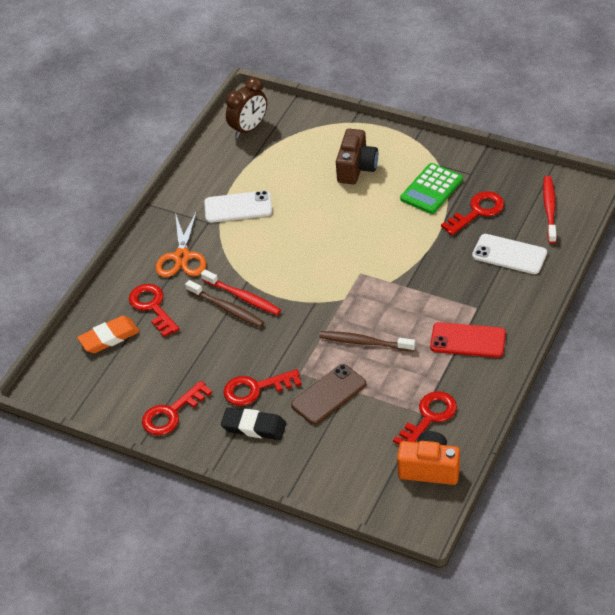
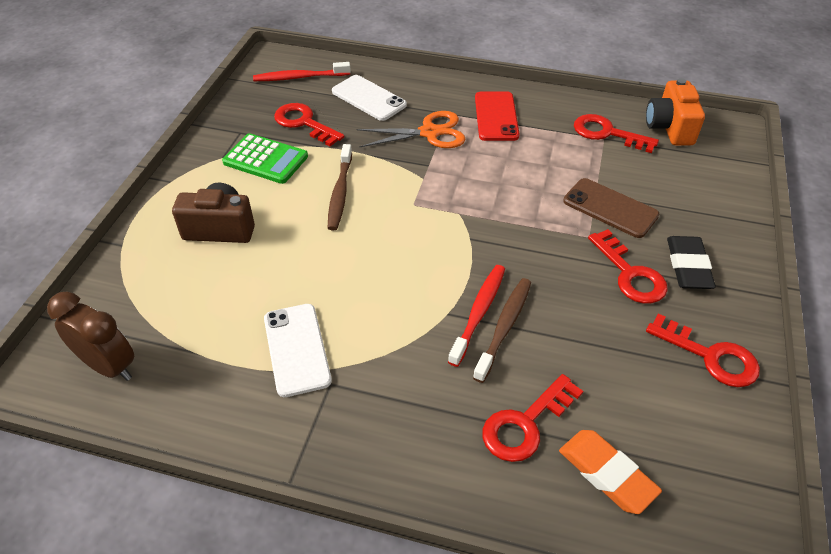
camera: 105 degrees left, 0 degrees up
(182, 257) = (412, 404): orange scissors -> orange scissors (430, 133)
(364, 342) = (523, 188): brown toothbrush -> brown toothbrush (340, 193)
(509, 254) = (369, 98): white phone -> white phone turned 60 degrees counterclockwise

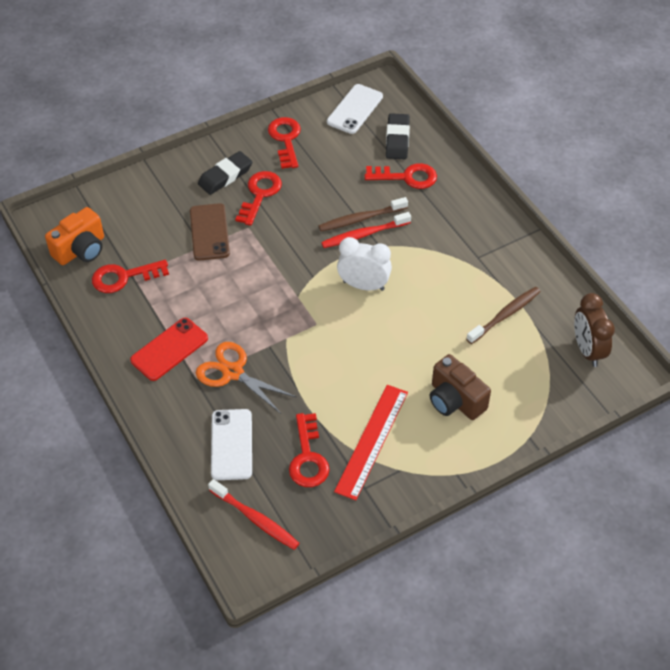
camera: 135 degrees left, 5 degrees up
(265, 159) = (371, 441): green calculator -> red ruler
(297, 349) = (478, 286): white phone -> white phone (355, 109)
(340, 193) = (351, 369): brown toothbrush -> brown toothbrush (505, 315)
(414, 263) = (363, 285): none -> white clock
(607, 133) = (124, 277): red key -> red key turned 90 degrees clockwise
(607, 474) = (397, 139): orange eraser -> black eraser

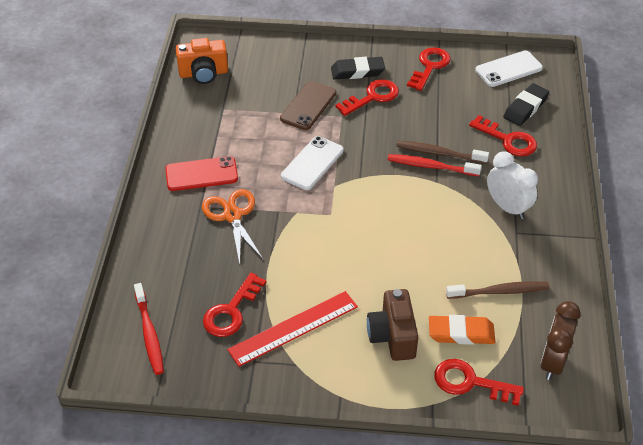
camera: 35 degrees right, 5 degrees down
(124, 277) = (216, 107): red key -> red key (470, 382)
(231, 444) = (183, 268): white phone -> white phone (312, 163)
(363, 285) = (395, 205): white clock -> white clock (507, 207)
(504, 367) = (461, 333): none -> orange eraser

